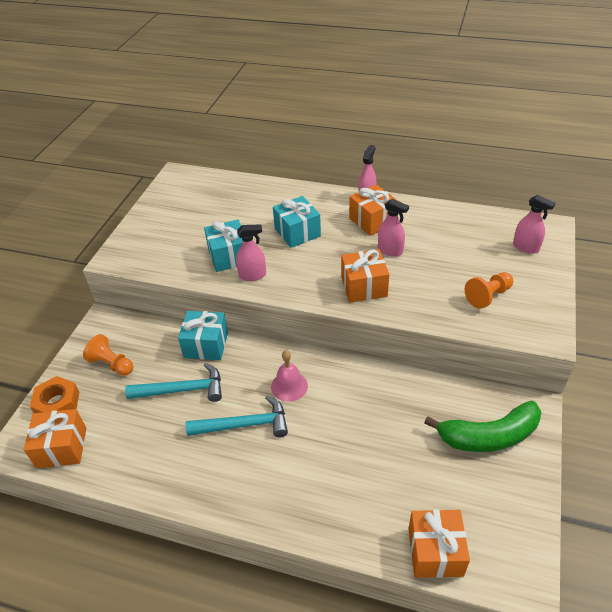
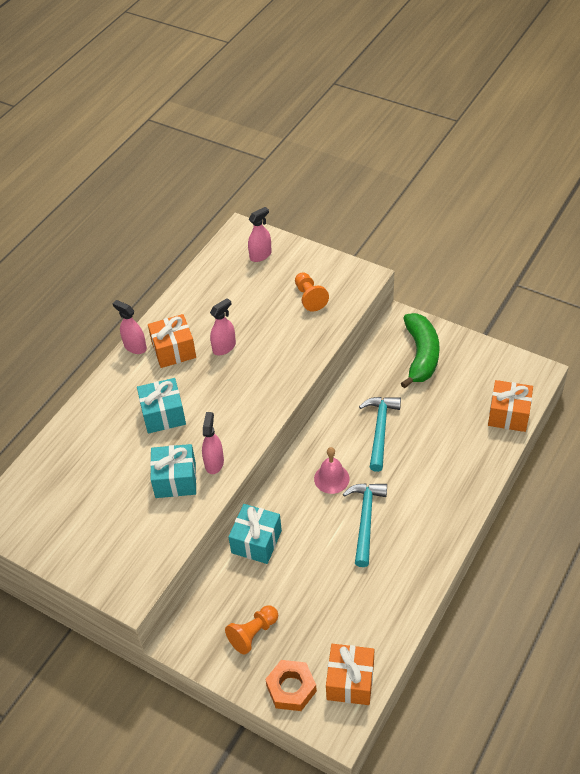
camera: 75 degrees left, 5 degrees up
(182, 390) = (309, 568): turquoise hammer -> turquoise hammer (380, 430)
(364, 286) = (265, 378): orange gift -> none

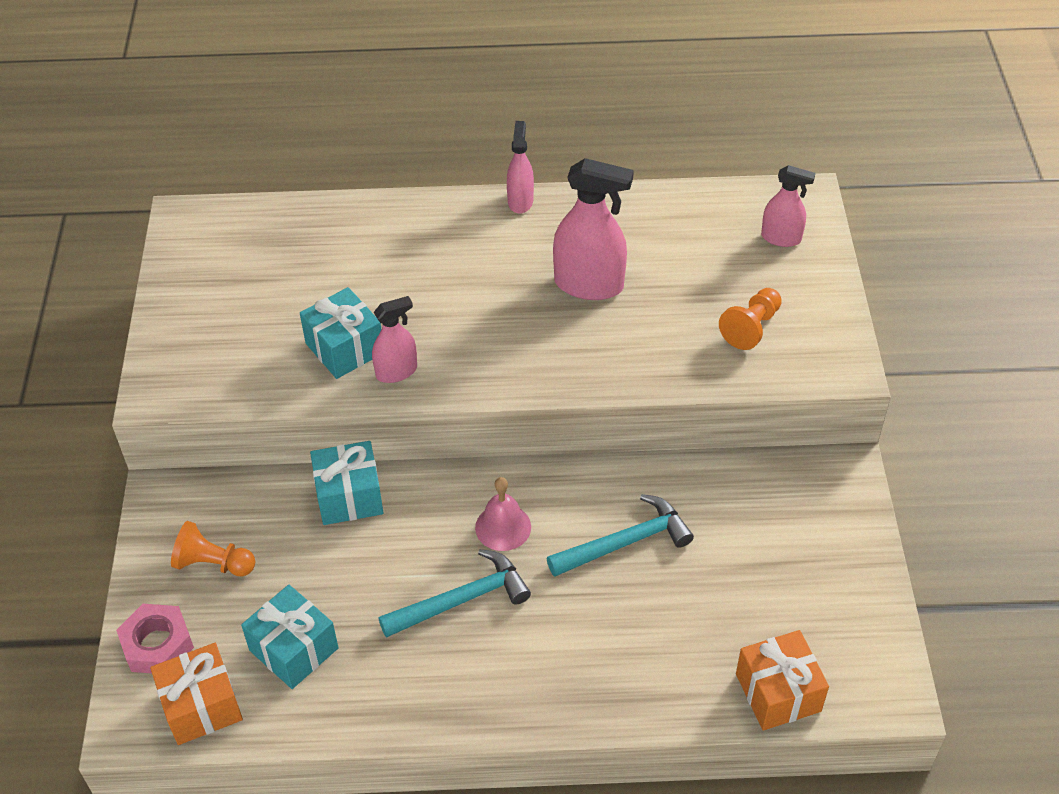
camera: 55 degrees right, 0 degrees up
(163, 415) = (435, 284): turquoise gift -> turquoise gift (294, 649)
(174, 350) = (544, 239): orange gift -> none
(224, 347) = (589, 285): pink spray bottle -> pink spray bottle, size x1.69
(291, 688) = (157, 644): orange nut -> pink nut
(421, 355) = (800, 526): green banana -> none

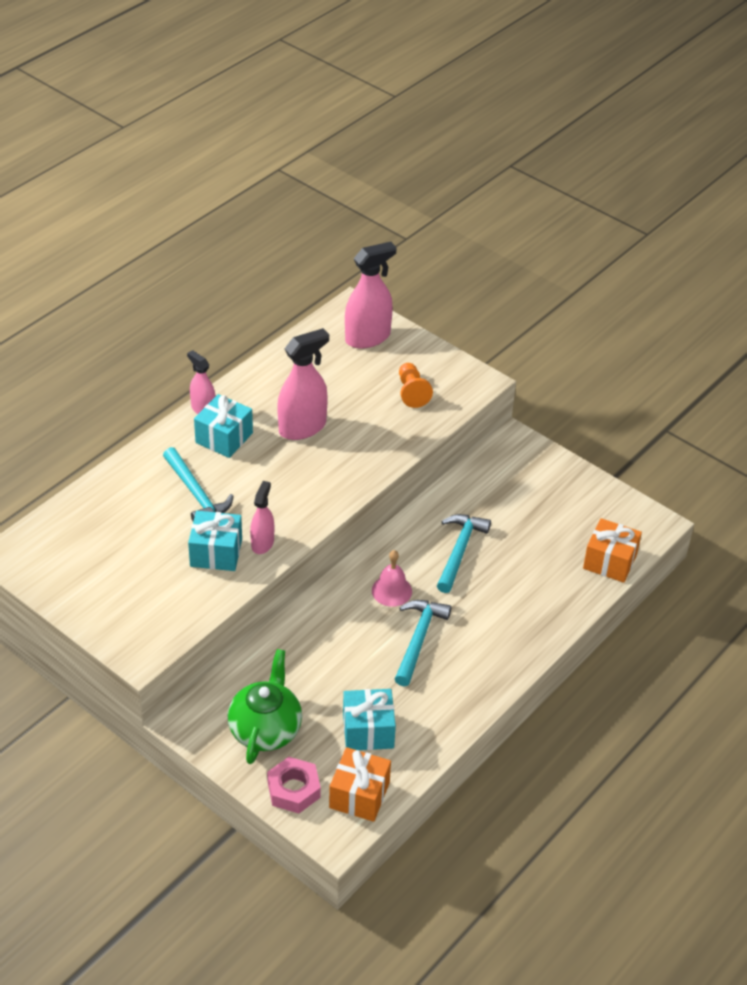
camera: 50 degrees left, 5 degrees down
(213, 563) = (265, 729): orange pawn -> green teapot
(349, 496) = (292, 639): turquoise gift -> turquoise gift (224, 438)
(404, 278) = (196, 494): none -> turquoise hammer
(781, 238) = (367, 337): pink spray bottle -> pink spray bottle, size x1.69

